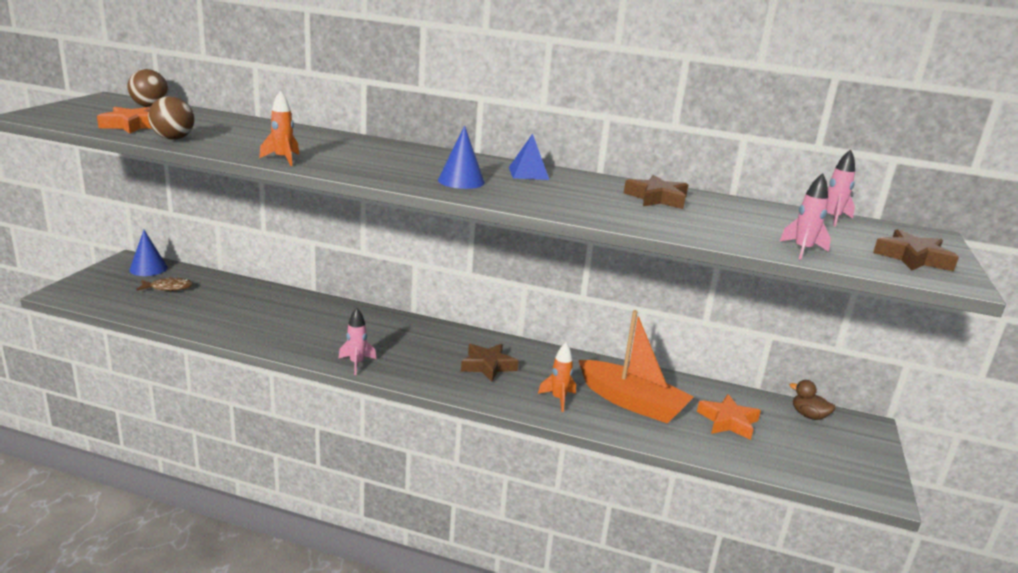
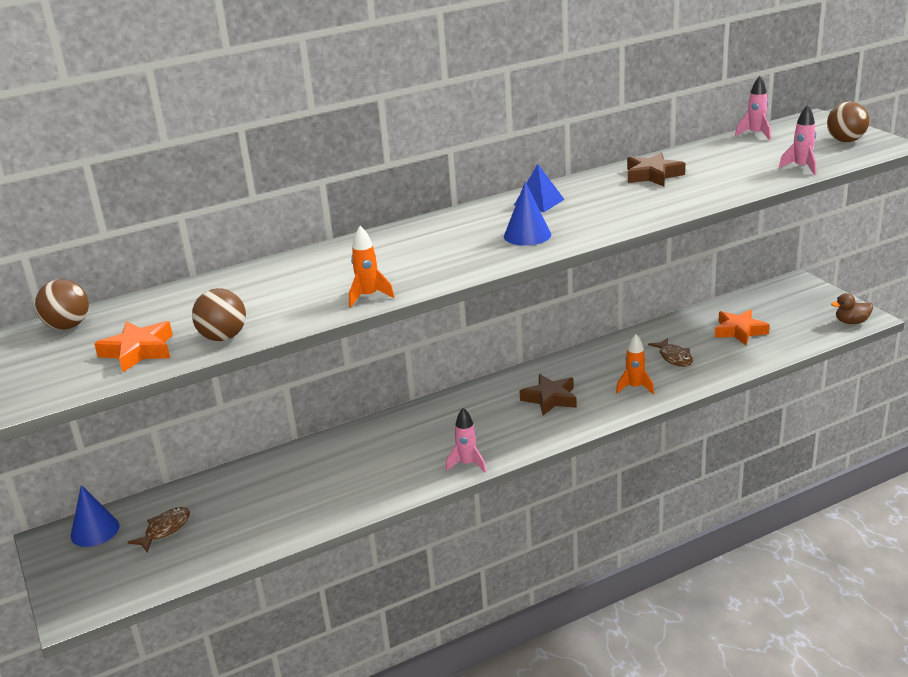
camera: 40 degrees left, 5 degrees up
(632, 402) = (674, 357): orange boat -> brown fish
(808, 415) = (765, 297): brown duck -> brown duck (851, 322)
(913, 258) = (845, 141): brown star -> brown ball

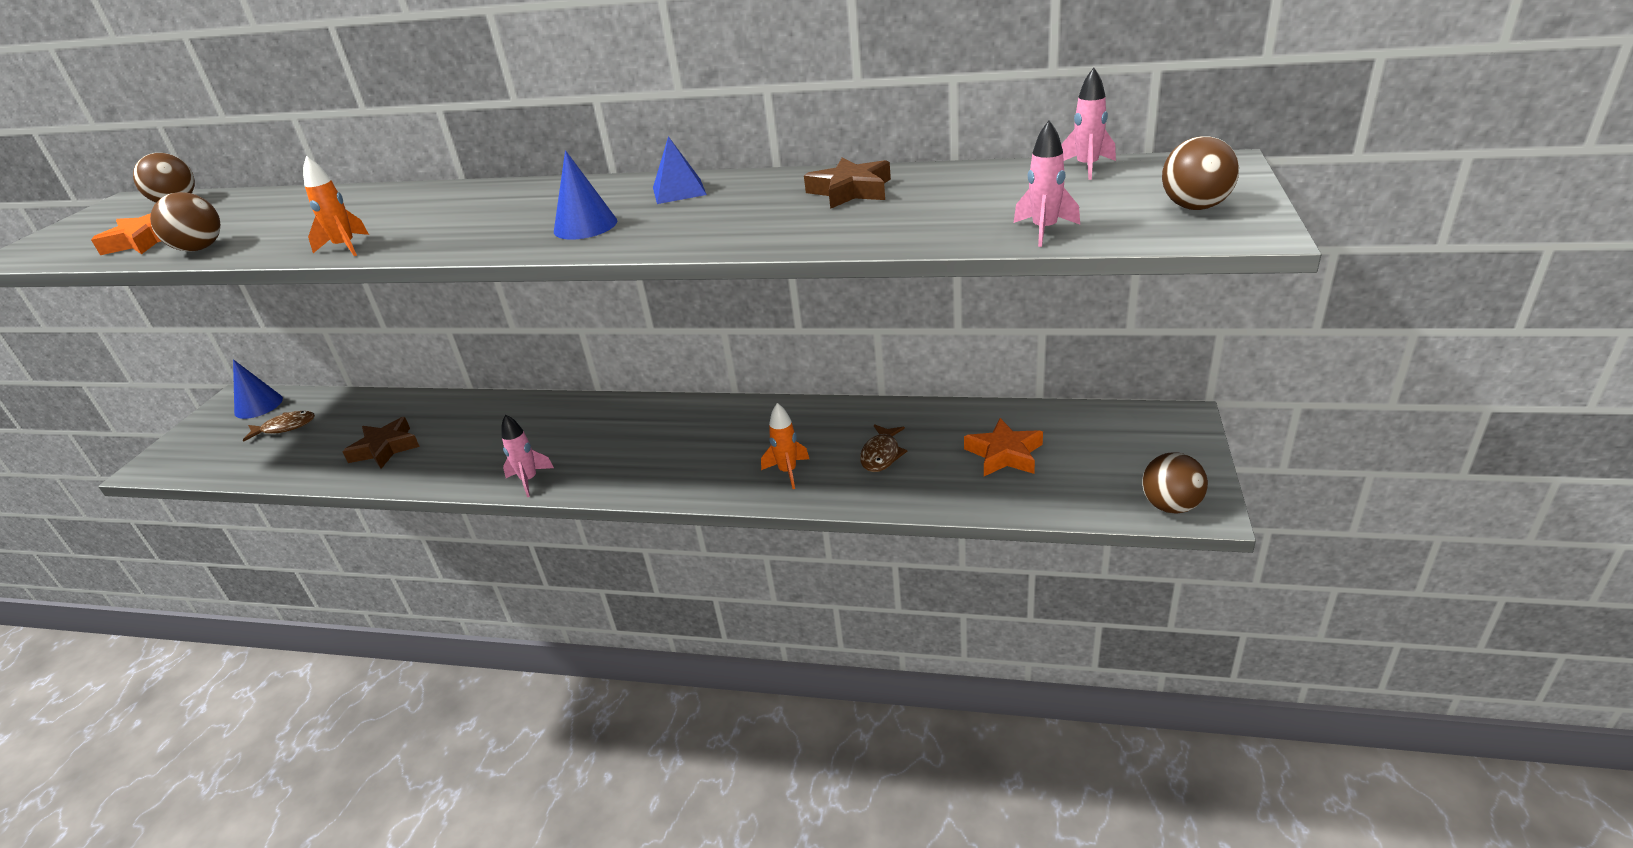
camera: 40 degrees right, 5 degrees up
(550, 399) = (696, 445): brown star -> brown star (385, 448)
(851, 322) = (1171, 506): brown duck -> brown ball

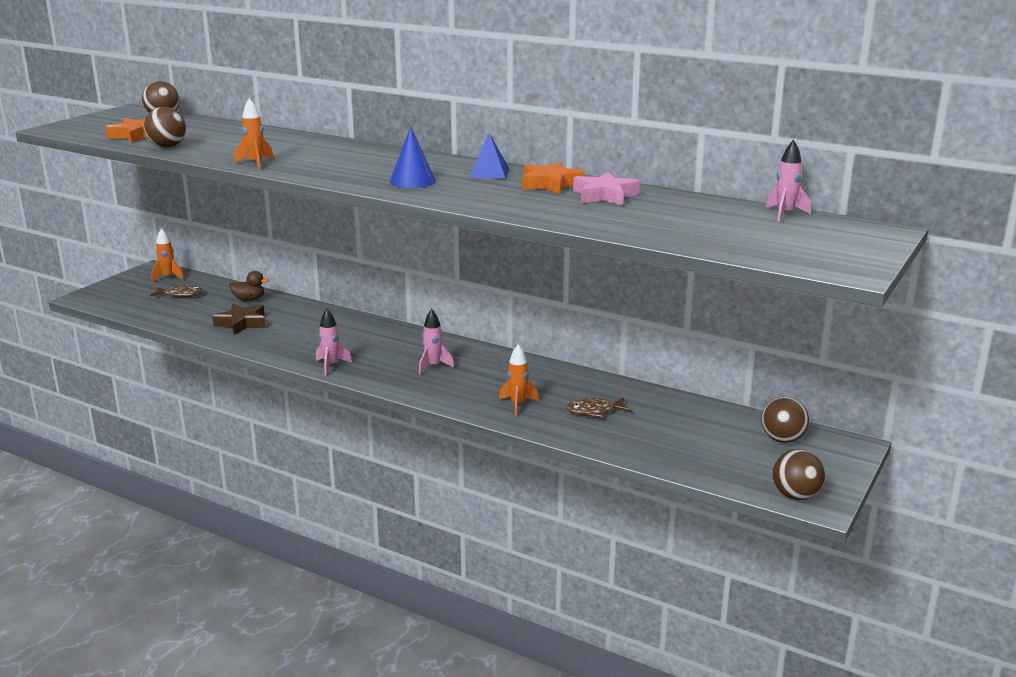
camera: 15 degrees right, 10 degrees down
(258, 405) = (168, 277): blue cone -> orange rocket
(380, 411) = (249, 300): none -> brown duck
(850, 191) = (604, 195): brown star -> pink star
(881, 455) = (594, 411): brown fish -> brown fish turned 45 degrees clockwise
(1004, 454) = (689, 433): orange star -> orange star (550, 184)
(1044, 230) = (711, 243): pink rocket -> pink rocket (433, 366)
(1195, 207) = (831, 251): brown ball -> brown ball (782, 439)

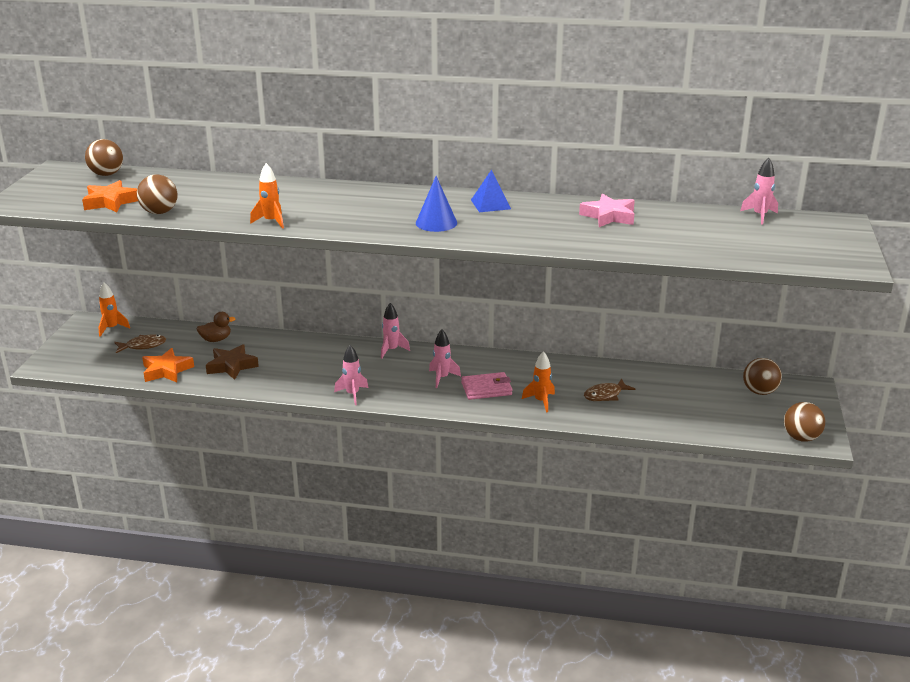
camera: 20 degrees left, 5 degrees up
(405, 334) = (391, 350): none -> pink rocket
(470, 383) = (486, 389): none -> pink wallet
(550, 184) = (553, 210): orange star -> orange star (166, 370)

